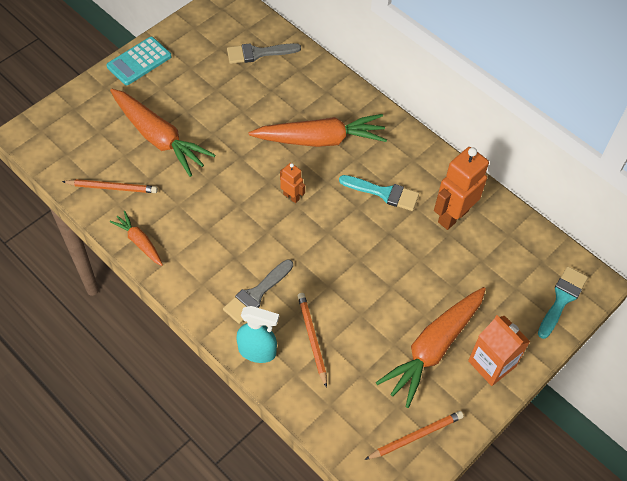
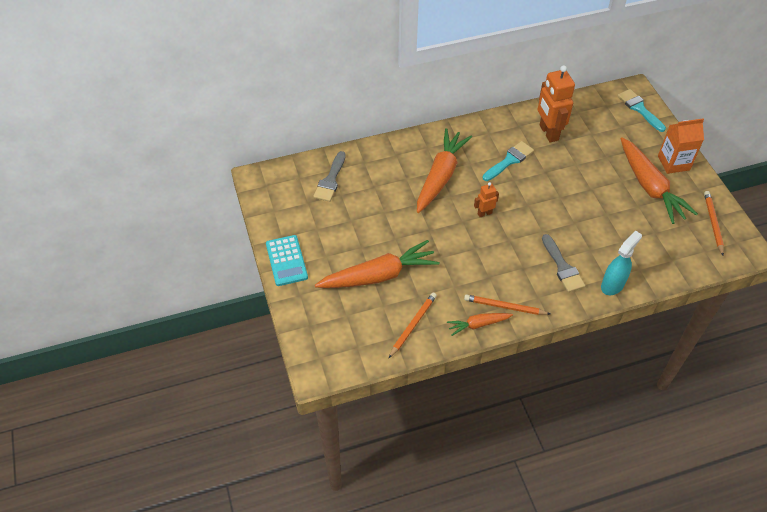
camera: 60 degrees left, 5 degrees down
(312, 339) = (615, 249): orange pencil -> orange pencil (505, 307)

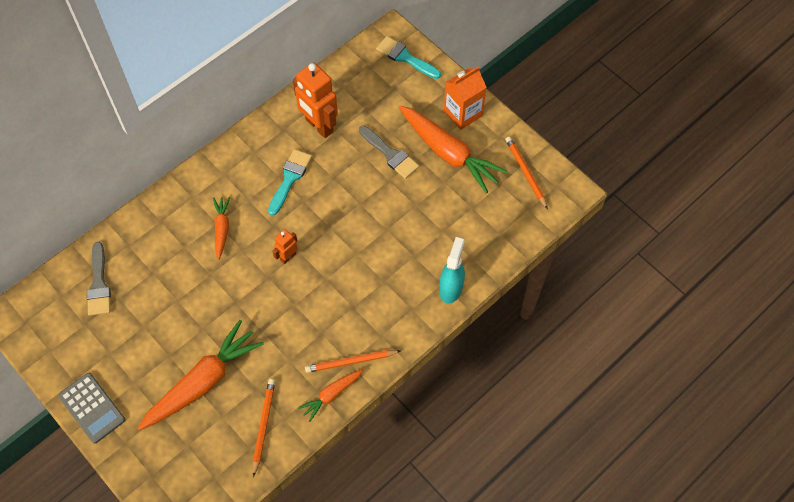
camera: 25 degrees left, 10 degrees up
(286, 261) = (92, 408): turquoise calculator -> grey calculator
(440, 176) = (222, 229): orange carrot -> orange carrot, size x0.51
(562, 267) = (393, 288): grey brush -> grey brush (390, 154)

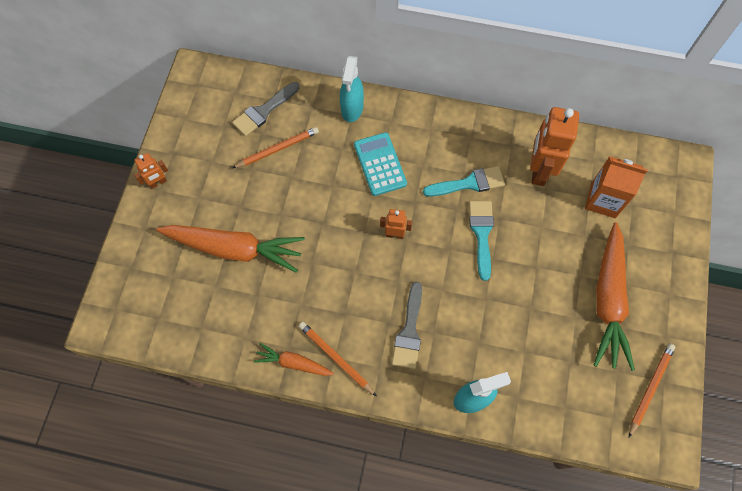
camera: 55 degrees right, 5 degrees up
(92, 408) = (158, 183): grey calculator -> orange robot
(156, 217) = (352, 109): none -> turquoise spray bottle
(222, 229) = (380, 164): orange carrot -> turquoise calculator
(263, 426) = (228, 325): orange pencil -> orange pencil (277, 149)
(390, 154) = (562, 249): grey brush -> grey brush (409, 331)
(405, 57) = (672, 193): turquoise brush -> turquoise brush (481, 234)
(463, 113) = (661, 284): orange carton -> orange carton (603, 200)

